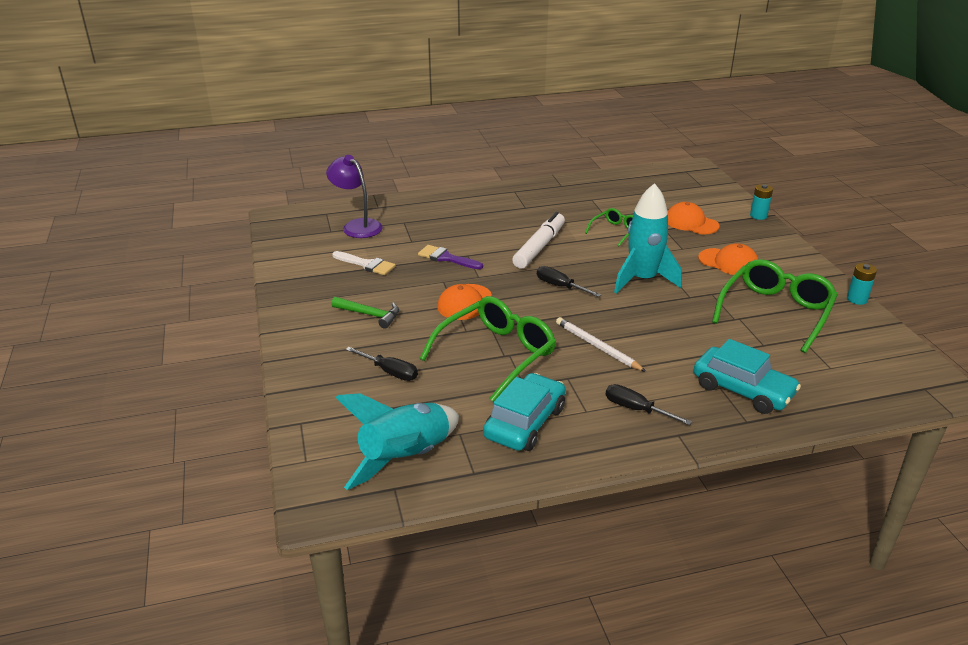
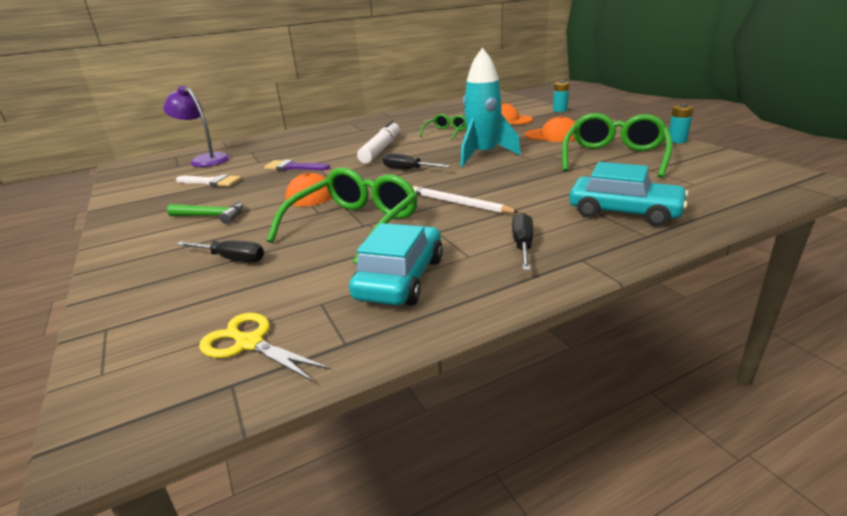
camera: 10 degrees left, 5 degrees down
(405, 458) = (249, 343): turquoise rocket -> yellow scissors
(635, 409) = (522, 245): black screwdriver -> black screwdriver turned 75 degrees clockwise

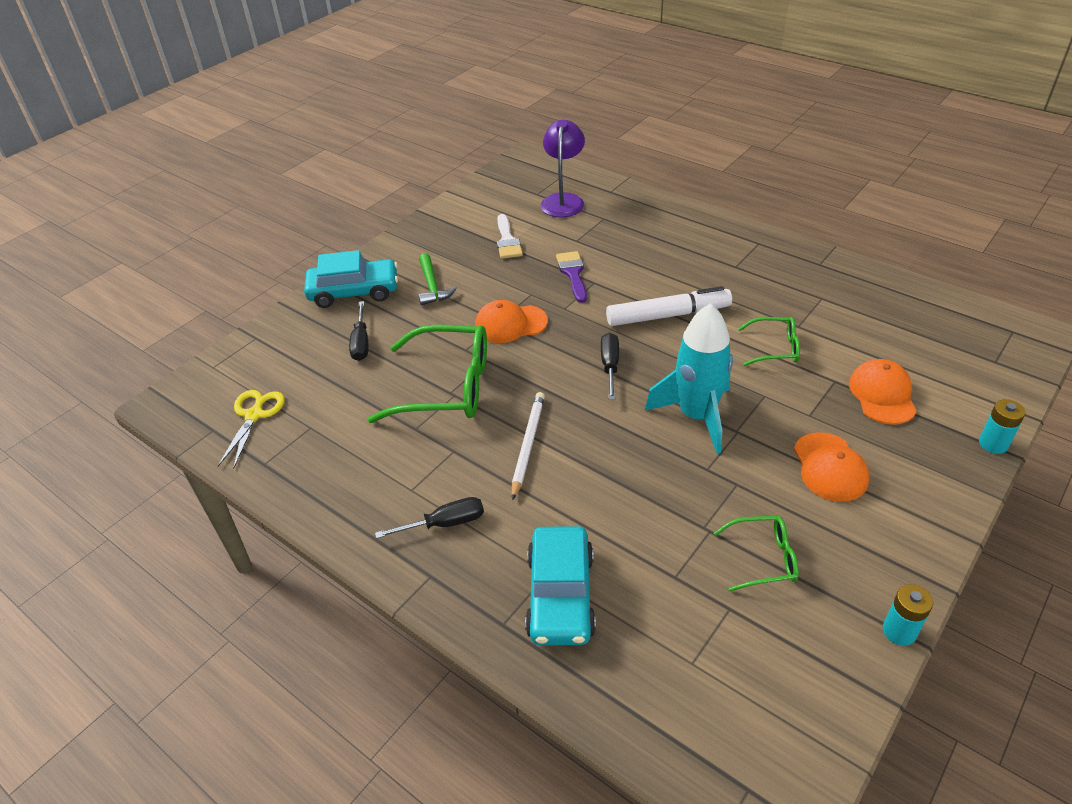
camera: 65 degrees right, 15 degrees up
(400, 278) = (358, 458): turquoise car -> turquoise car (354, 292)
(614, 157) = (763, 558): green glasses -> green glasses, size x0.52

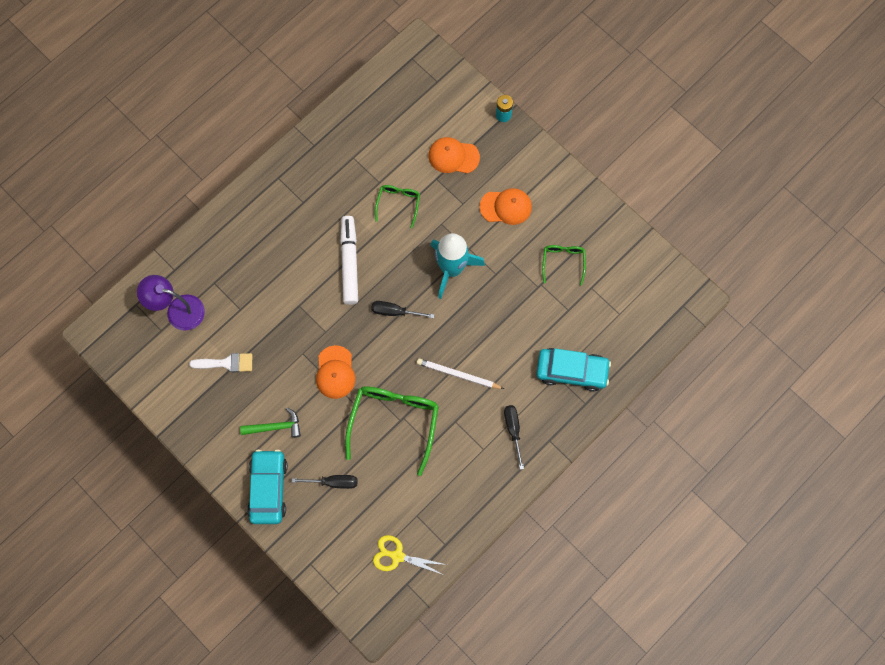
camera: 85 degrees left, 30 degrees up
(573, 274) = (284, 319): purple brush -> none
(899, 631) = (614, 213): turquoise battery -> none

